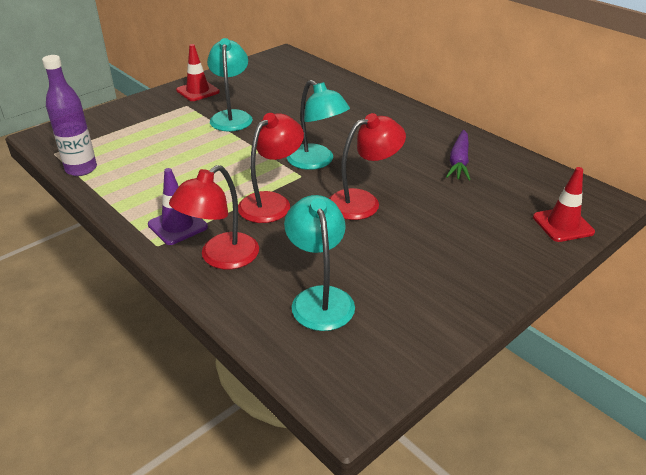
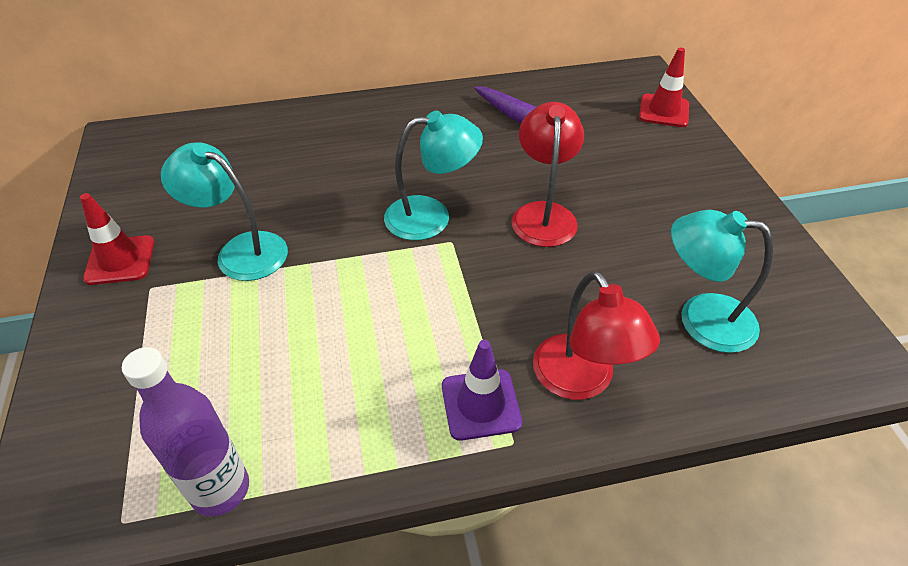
camera: 60 degrees left, 10 degrees up
(271, 202) = (490, 289): red lamp -> none

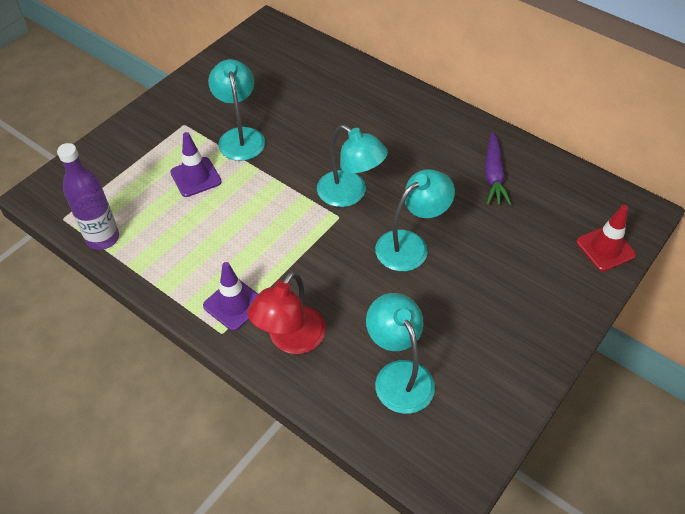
camera: 50 degrees right, 5 degrees up
(120, 260) = (189, 100): red traffic cone -> none
(246, 325) = (195, 177): none -> purple traffic cone
(543, 214) = (410, 245): red lamp -> turquoise lamp

